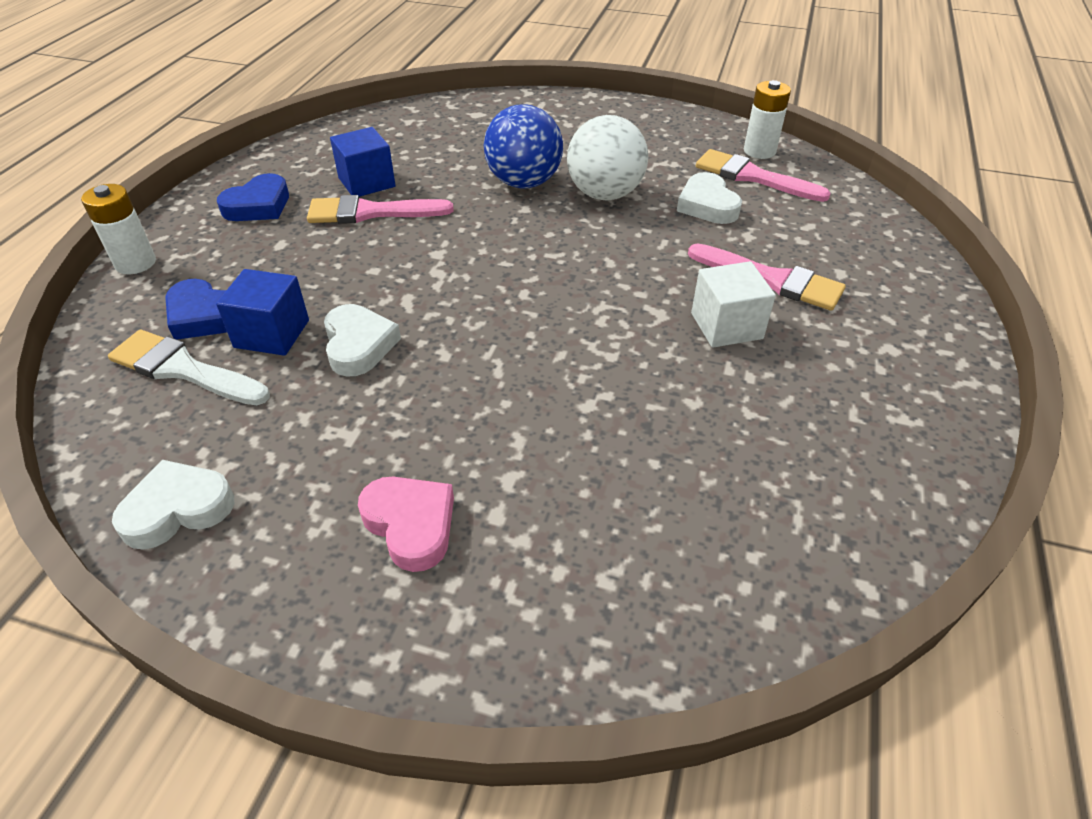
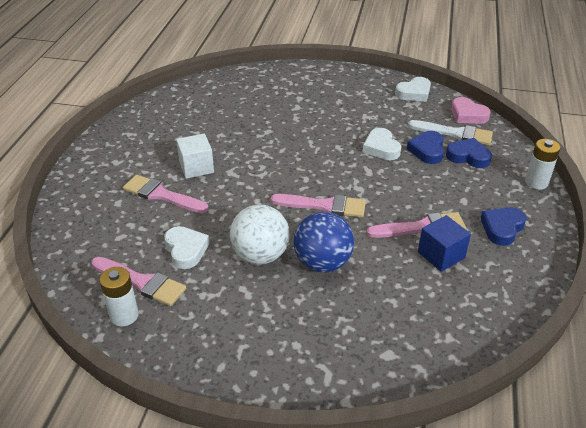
camera: 175 degrees right, 5 degrees down
(272, 334) = (427, 150): blue cube -> blue heart
(411, 525) = (329, 94): pink heart -> pink heart (468, 115)
(503, 248) = (324, 206): none -> pink brush

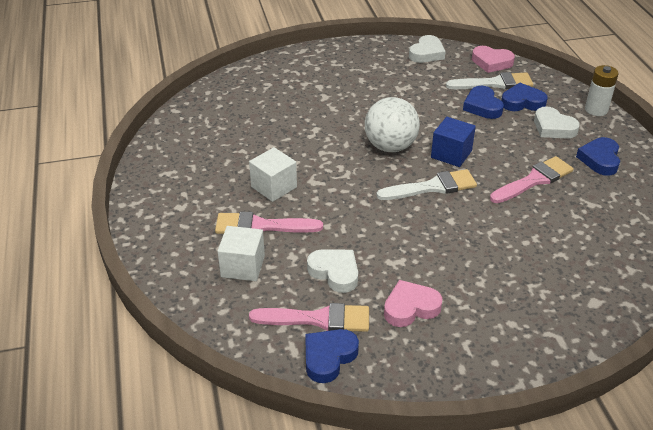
camera: 25 degrees left, 0 degrees up
(122, 221) = (243, 266): none -> white cube
(124, 315) = (328, 357): white battery -> blue heart
(221, 299) = (410, 307): none -> pink heart
(260, 255) = (412, 253): white ball -> white ball (390, 146)
(322, 263) = (474, 241): blue ball -> none
(324, 206) = (432, 187): pink brush -> white brush
(381, 148) = (439, 115): white heart -> white heart (553, 127)
(441, 255) = (569, 200): blue cube -> blue cube (451, 154)

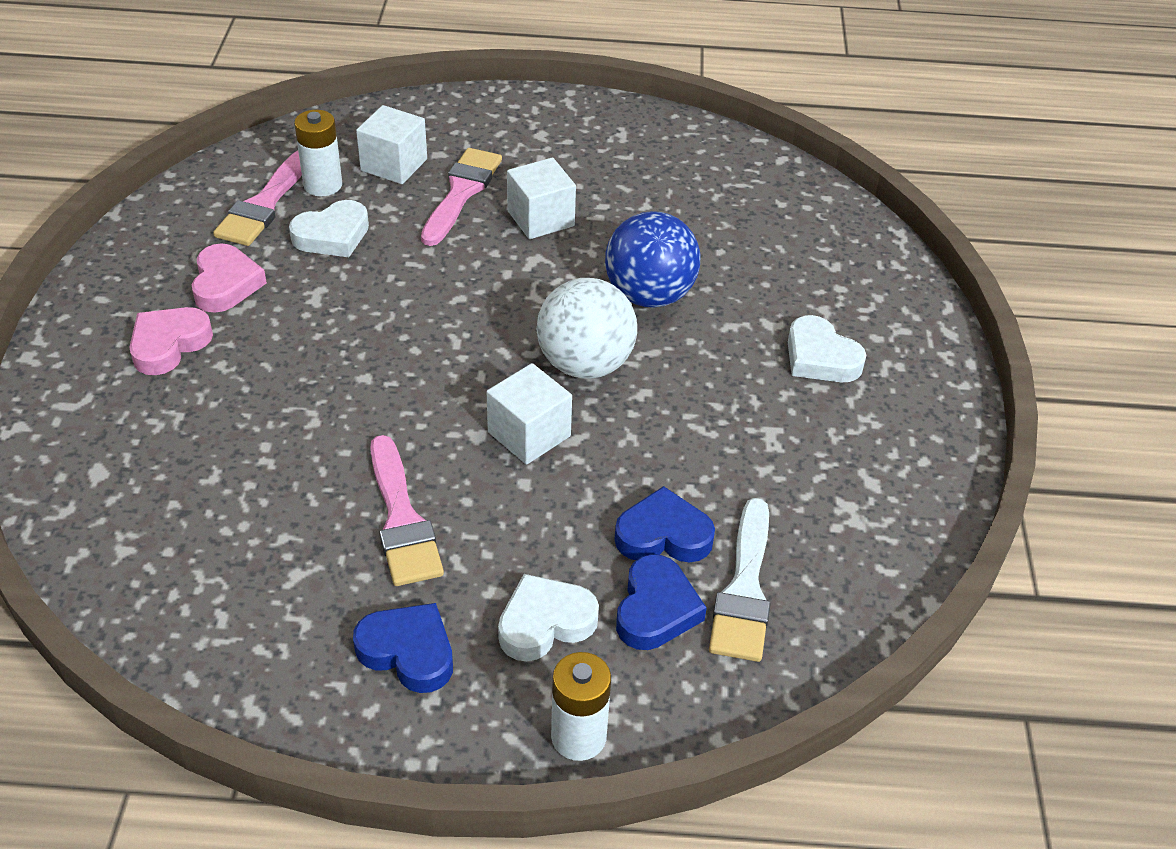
camera: 105 degrees right, 5 degrees up
(281, 295) = (323, 185): none -> white battery
(324, 136) = (649, 295): none -> blue ball
(328, 357) = (201, 200): blue heart -> none
(426, 53) = (901, 516): white heart -> white heart (820, 357)
(432, 187) = (453, 381): white brush -> none
(451, 154) = (529, 434): blue cube -> white cube
(491, 62) = (836, 620): pink heart -> pink heart (169, 344)

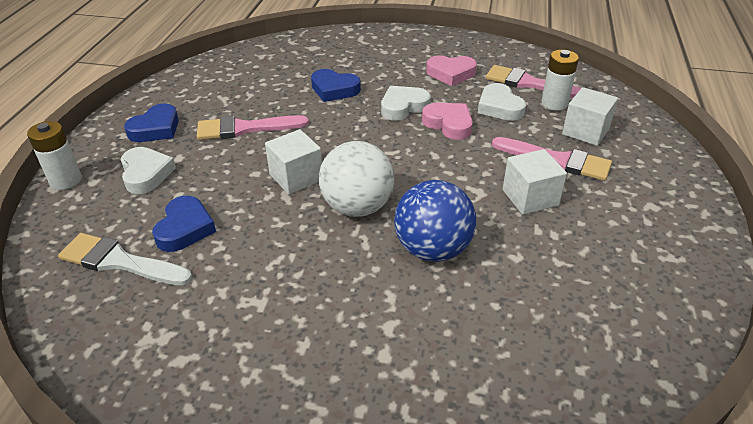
camera: 100 degrees right, 5 degrees down
(169, 344) = (400, 60): pink heart -> pink heart (449, 124)
(656, 609) = (129, 218): blue heart -> blue heart (334, 89)
(820, 357) = (339, 354): white heart -> white heart (403, 107)

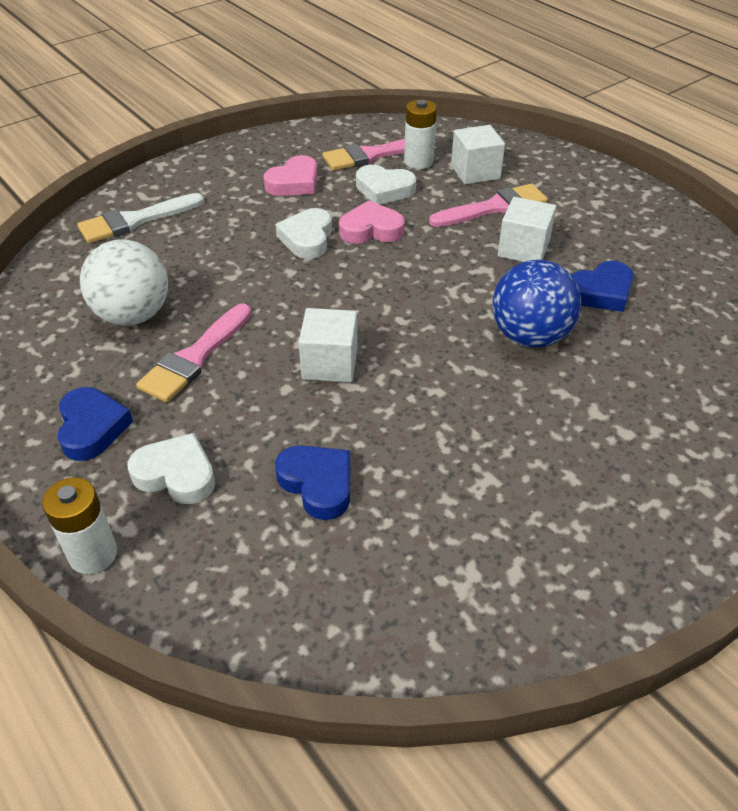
camera: 50 degrees left, 5 degrees up
(120, 261) = (315, 562): white brush -> white brush (135, 220)
(334, 89) = (213, 262): blue heart -> blue heart (601, 292)
(357, 207) = (424, 348): white ball -> white ball (133, 315)

